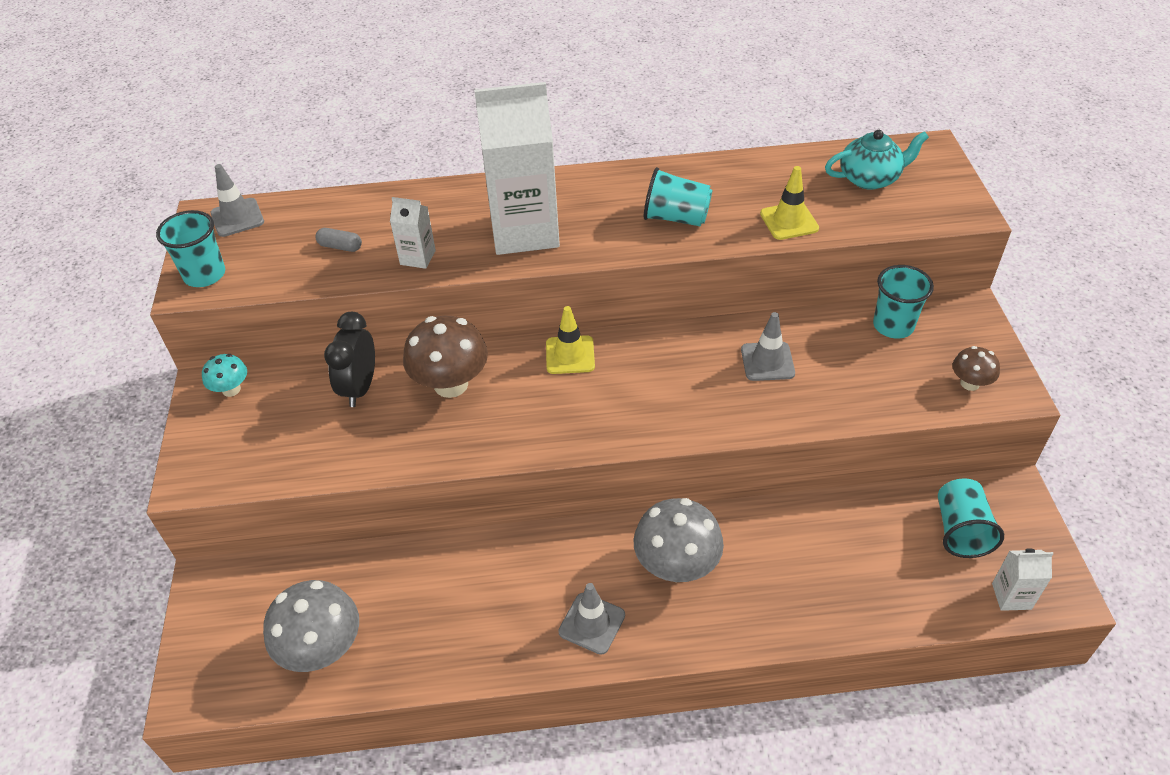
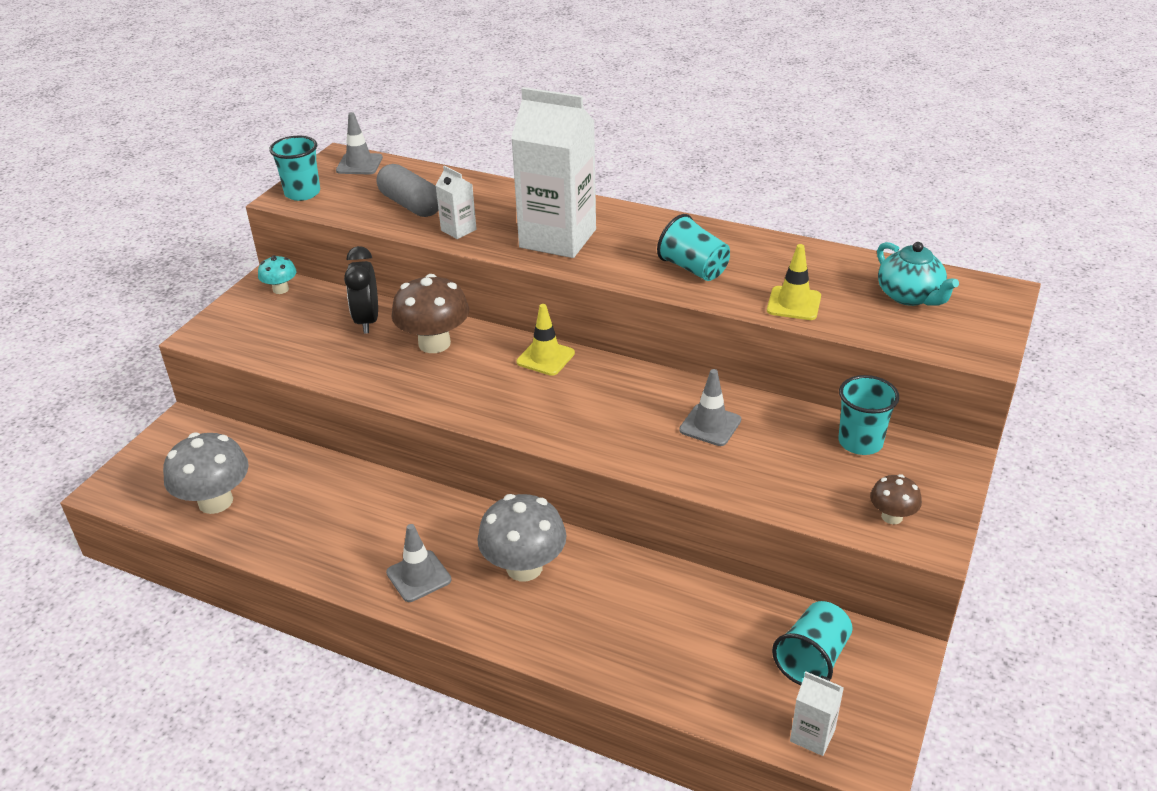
camera: 30 degrees right, 10 degrees down
(340, 247) = (410, 205): grey capsule -> grey capsule, size x2.02
(360, 388) = (367, 321): black clock -> black clock turned 45 degrees counterclockwise
(870, 178) = (910, 296): turquoise teapot -> turquoise teapot turned 45 degrees clockwise

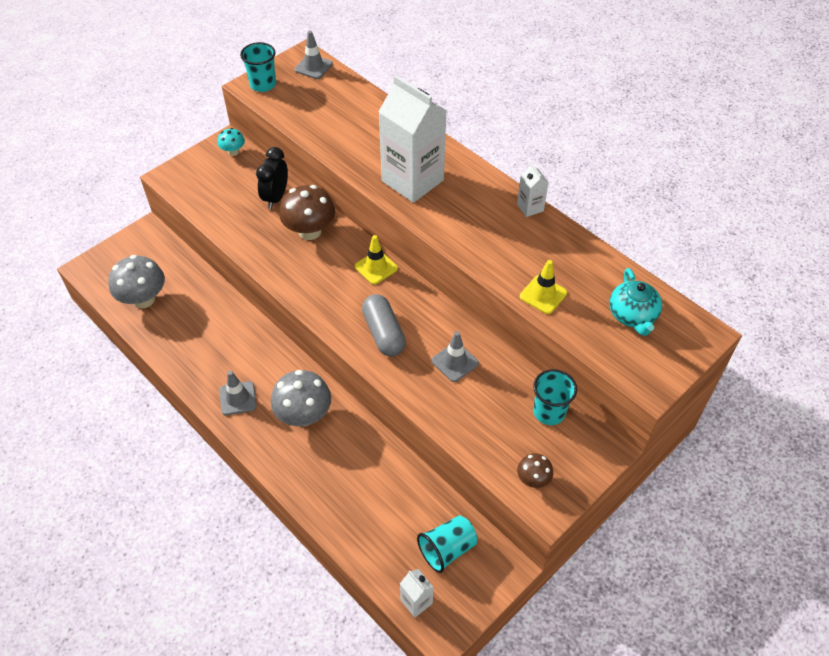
camera: 20 degrees right, 15 degrees up
(410, 205) = (329, 118): grey capsule -> grey capsule (383, 333)
(458, 230) = (349, 152): white carton -> white carton (530, 207)
(693, 269) = (491, 239): turquoise cup -> none

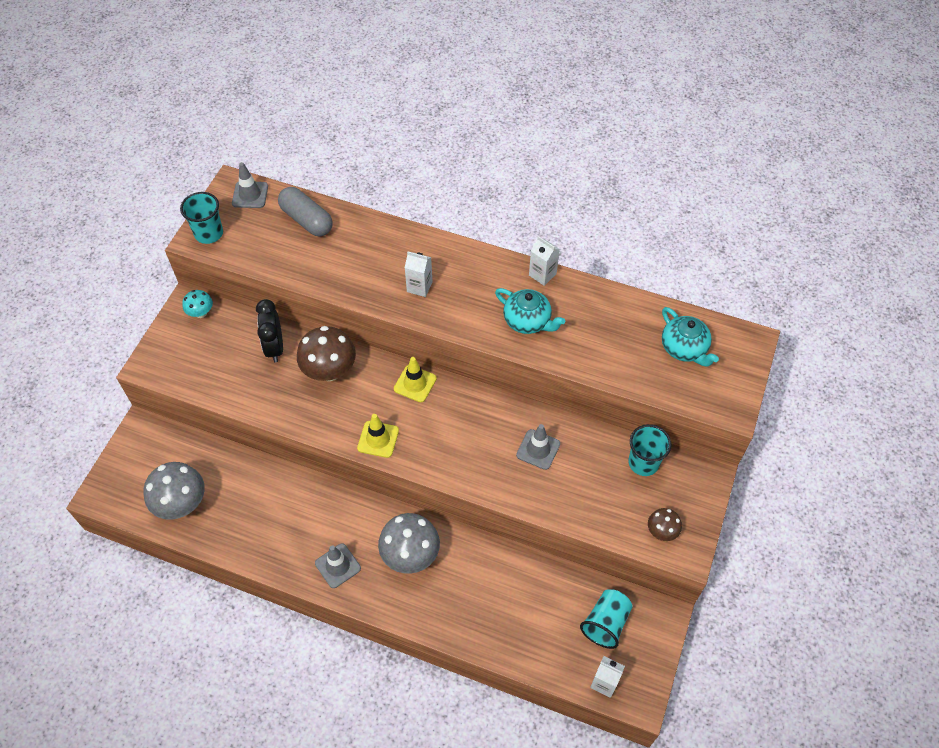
camera: 25 degrees left, 5 degrees up
(383, 333) = (458, 448): grey capsule -> grey capsule (306, 220)
(412, 180) = (419, 287): white carton -> white carton, size x0.44
(493, 240) = (527, 321): none -> turquoise teapot
(543, 295) = (599, 359): yellow traffic cone -> yellow traffic cone (378, 439)

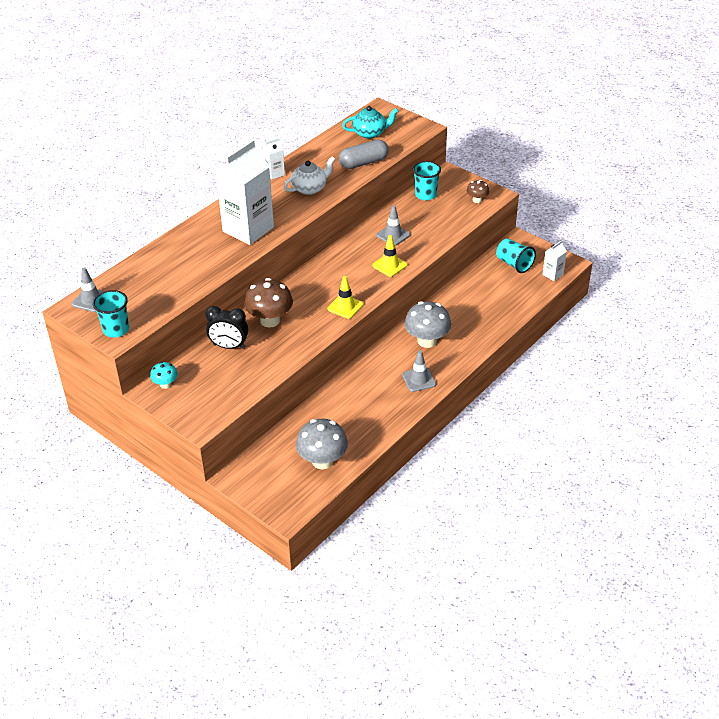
camera: 70 degrees left, 15 degrees down
(306, 220) = (142, 273): grey capsule -> grey capsule (364, 163)
(415, 383) = (307, 279): yellow traffic cone -> yellow traffic cone (389, 265)
(419, 287) = (248, 229): white carton -> white carton, size x2.28
(527, 321) = (310, 188): turquoise teapot -> white teapot

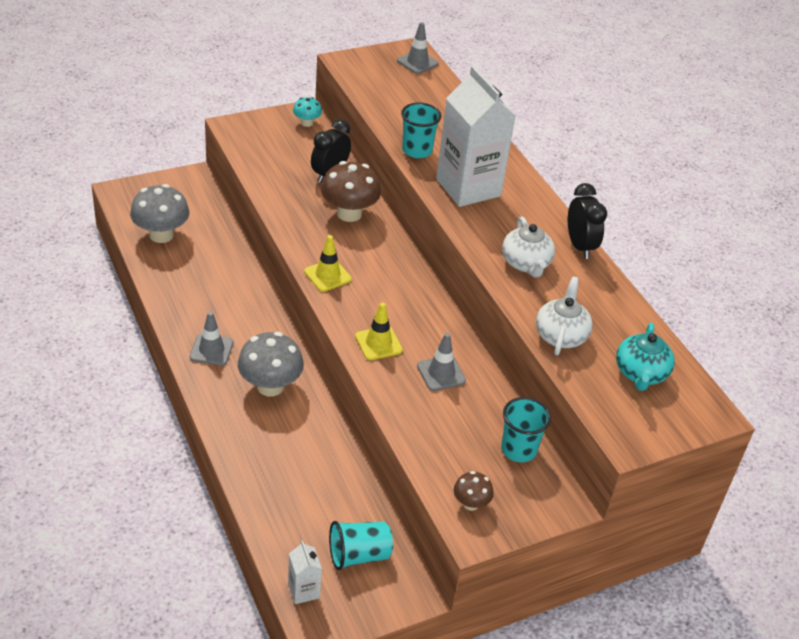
camera: 110 degrees right, 0 degrees up
(116, 330) = (358, 64): turquoise cup -> turquoise cup (417, 150)
(274, 173) = (580, 246): white carton -> black clock
(364, 163) = (561, 335): grey capsule -> white teapot

